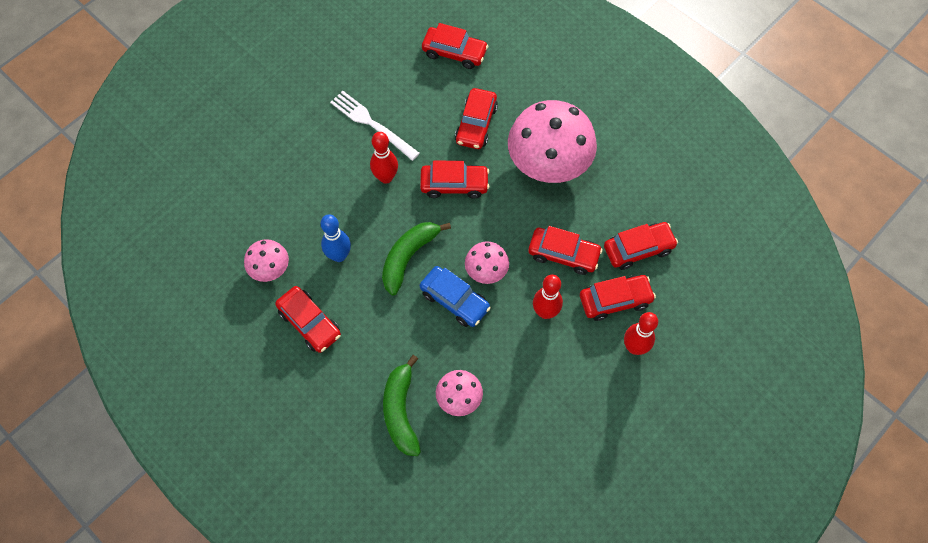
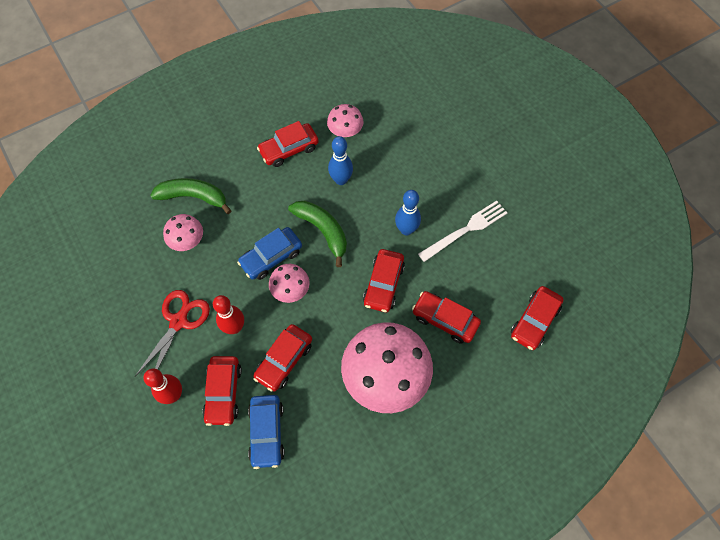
camera: 105 degrees right, 0 degrees up
(386, 177) = (406, 230): red bowling pin -> blue bowling pin
(557, 371) = (179, 321): none -> red scissors
(638, 249) = (267, 432): red car -> blue car

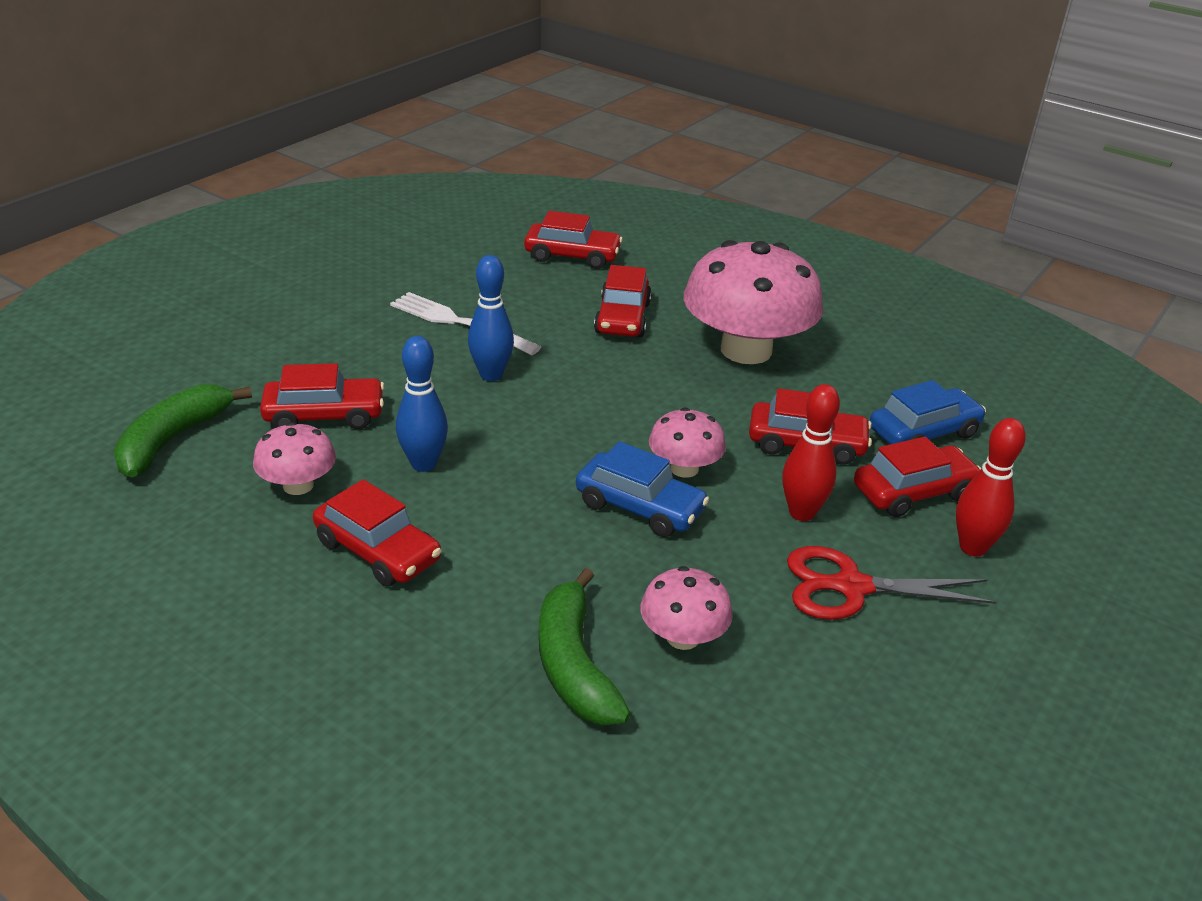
camera: 115 degrees left, 30 degrees down
(323, 231) = (546, 460): green banana -> green banana (173, 439)
(383, 284) = (604, 378): red car -> red car (324, 415)

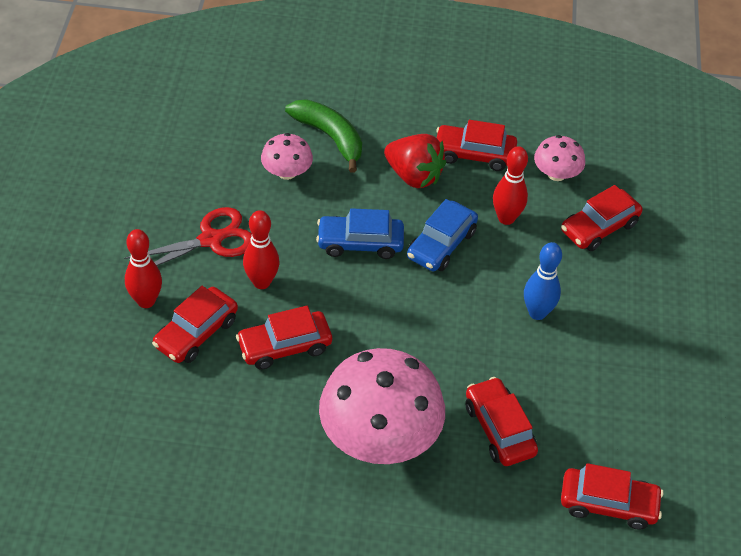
camera: 150 degrees right, 15 degrees up
(173, 439) = (656, 172): green banana -> none
(423, 464) = (506, 218): blue bowling pin -> red bowling pin
(460, 323) = (608, 358): white fork -> none
(494, 557) = (414, 176): none -> red strawberry
(572, 256) = (608, 504): red car -> red car turned 150 degrees counterclockwise
(684, 468) = (352, 286): pink mushroom -> none
(923, 432) = (205, 399): blue car -> blue car (441, 244)

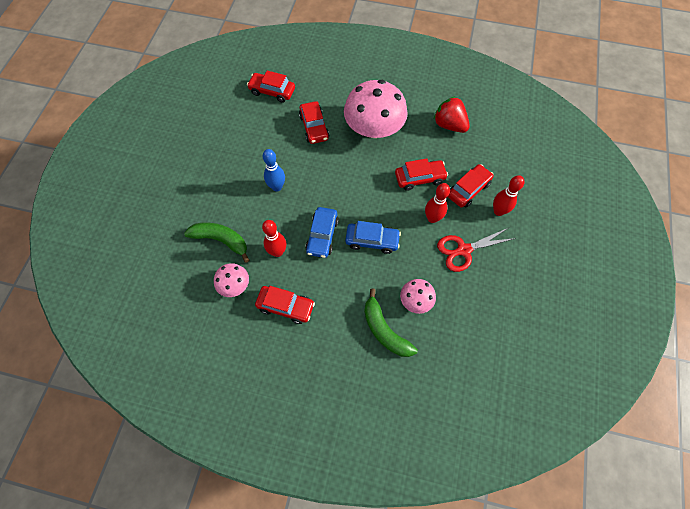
camera: 170 degrees left, 15 degrees up
(414, 176) = (330, 290): red strawberry -> red strawberry (449, 125)
(441, 244) = (322, 236): blue car -> blue car turned 150 degrees clockwise
(599, 227) = (221, 240): red car -> green banana

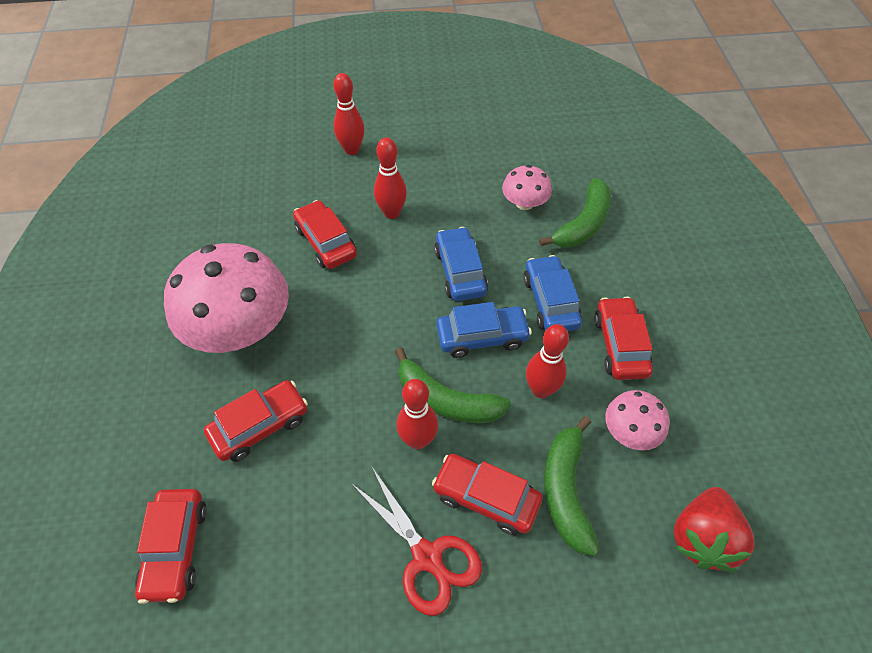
camera: 110 degrees left, 10 degrees down
(277, 187) = (418, 440): blue bowling pin -> red bowling pin
(292, 206) = (446, 400): none -> green banana
(331, 281) = (550, 301): none -> blue car
(449, 125) = (208, 229): red strawberry -> red strawberry (702, 538)
(464, 250) = (427, 172): red scissors -> red scissors (427, 556)
(468, 189) = (327, 185): red car -> red car (486, 498)

